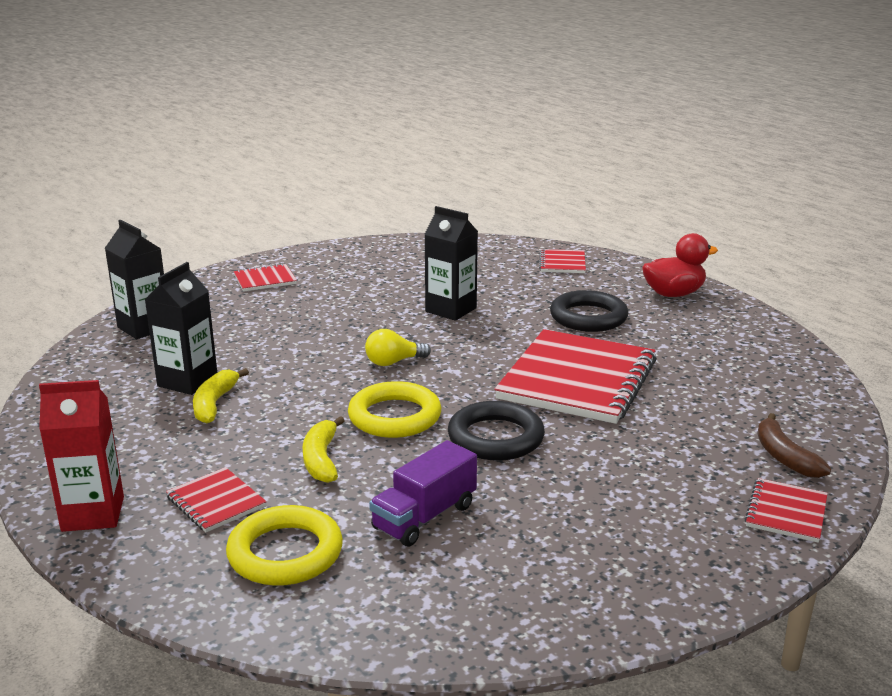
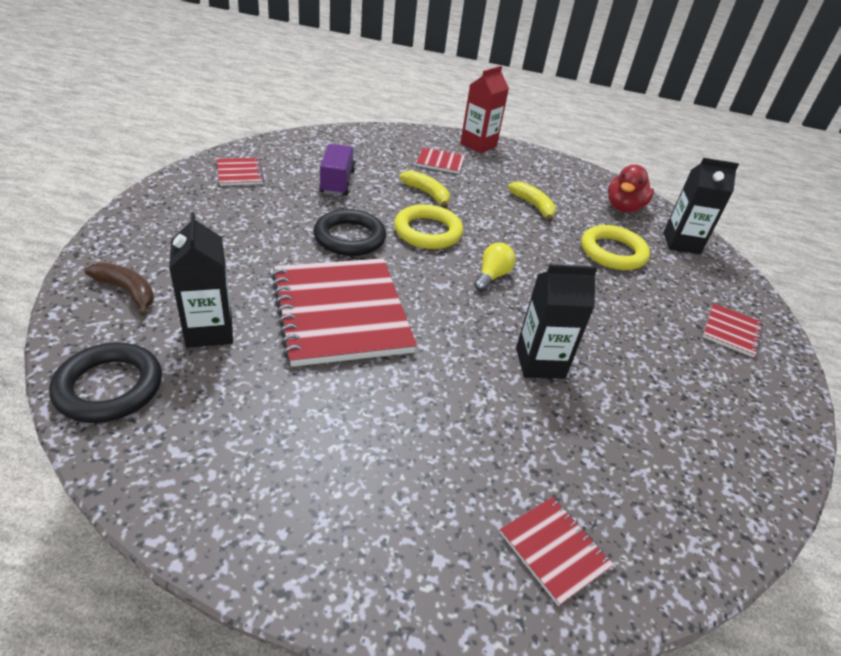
camera: 135 degrees right, 15 degrees up
(187, 381) = (574, 214): black carton -> black carton (209, 331)
(285, 553) = (379, 152): yellow ring -> yellow ring (613, 252)
(588, 317) = (407, 417): black ring -> black ring (109, 387)
(673, 294) = (346, 541): red duck -> red duck (623, 208)
(786, 512) = (120, 245): red notebook -> red notebook (240, 173)

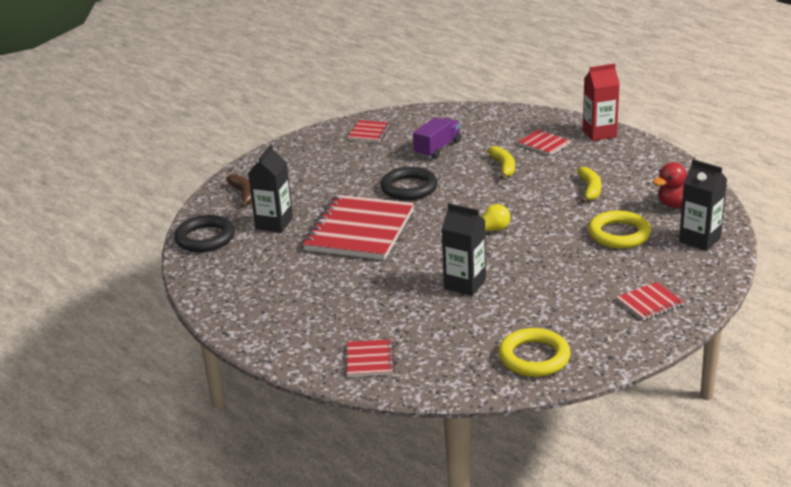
camera: 40 degrees right, 10 degrees down
(428, 232) = (473, 194): yellow ring -> yellow ring (534, 357)

